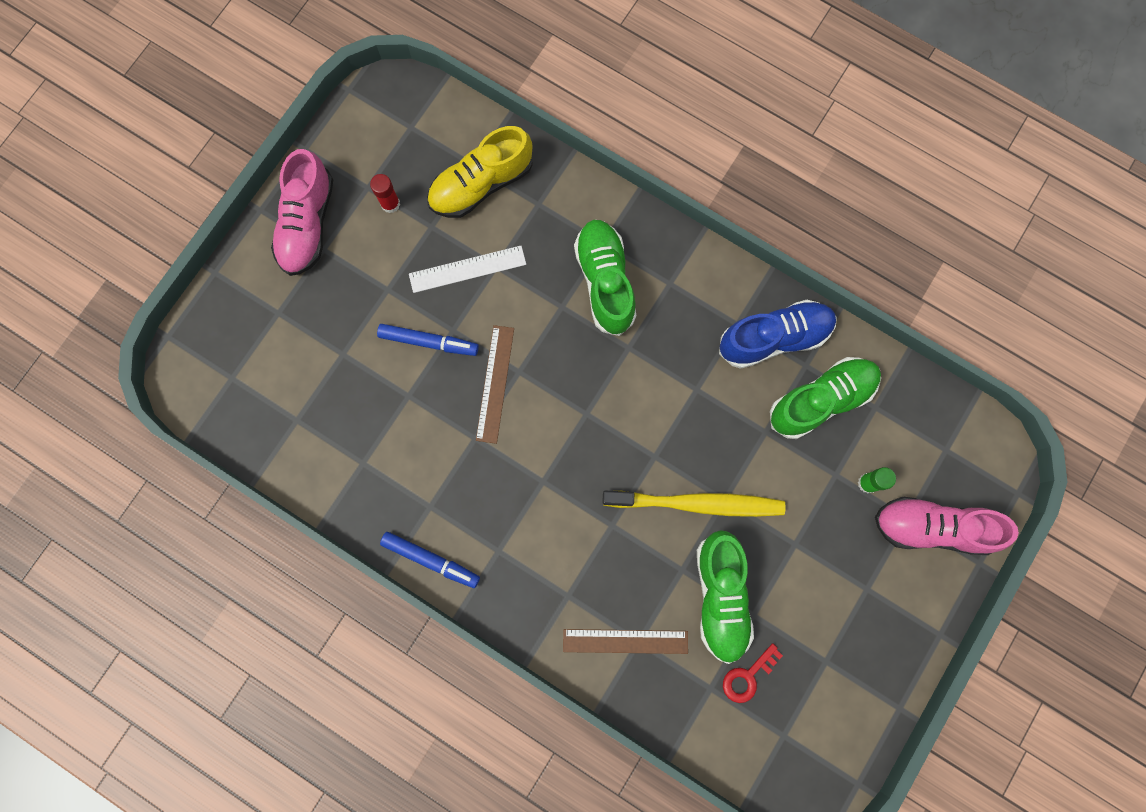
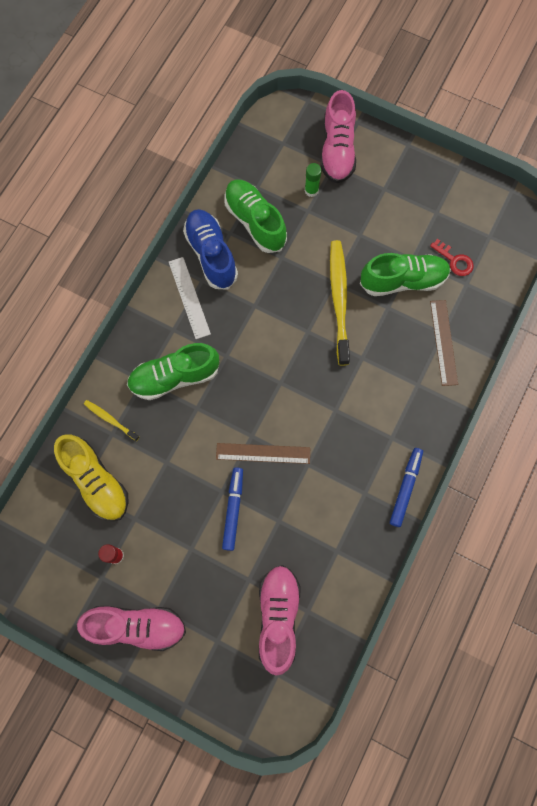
camera: 95 degrees left, 5 degrees down
(294, 385) = (278, 617): none -> pink shoe
(467, 269) = (170, 485): white ruler -> white ruler (189, 297)
(556, 202) = (110, 419): none -> yellow toothbrush

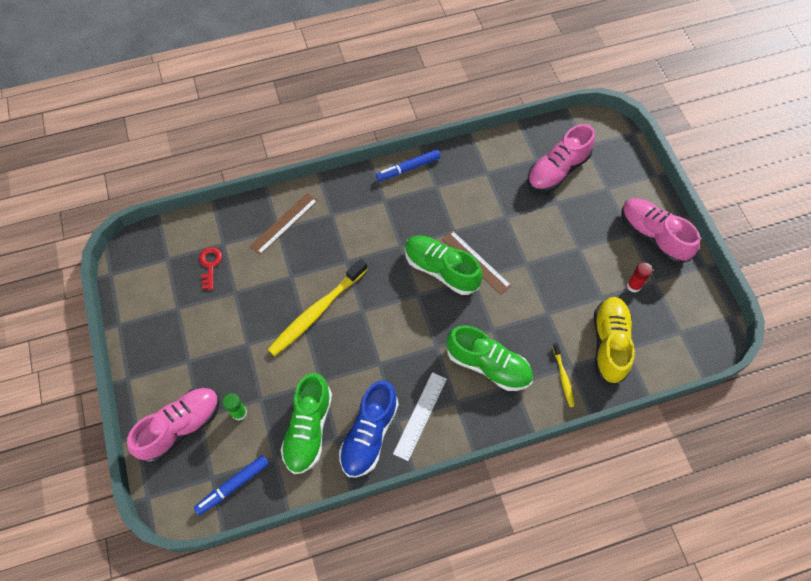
camera: 135 degrees left, 10 degrees down
(233, 509) = (529, 247): blue marker -> blue marker (233, 486)
(403, 281) = (259, 284): green shoe -> green shoe (441, 270)

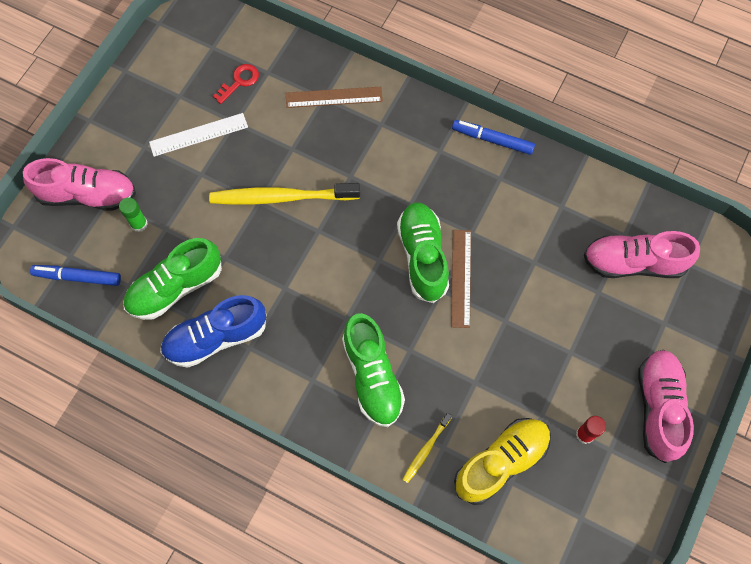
camera: 45 degrees right, 5 degrees up
(420, 415) = (271, 362): white ruler -> white ruler (198, 134)

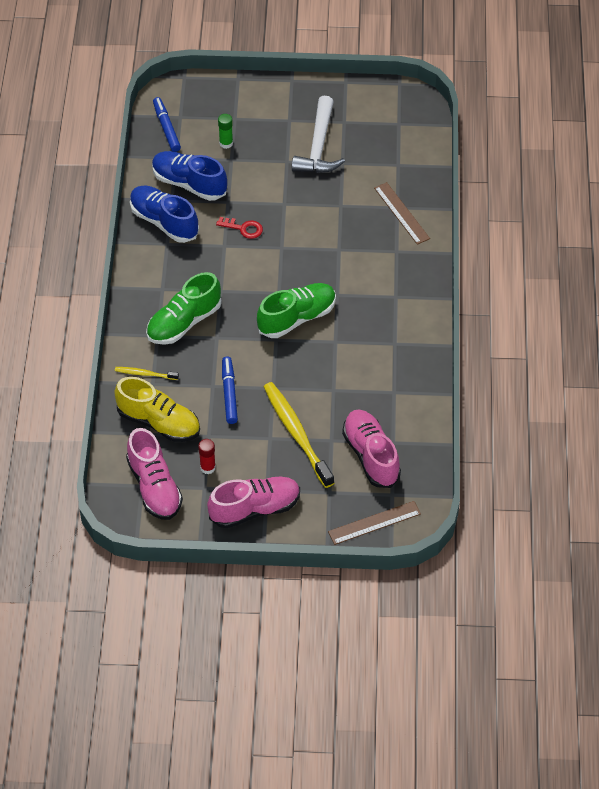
camera: 65 degrees right, 15 degrees down
(88, 195) = (232, 105): pink shoe -> pink shoe (154, 487)
(175, 287) = (189, 184): green shoe -> blue shoe
(198, 134) = (318, 146): white ruler -> white hammer
(239, 81) = (378, 151): red key -> red key (243, 228)
(281, 197) = (296, 215): yellow toothbrush -> yellow toothbrush (296, 433)
(461, 278) = (293, 348): brown ruler -> brown ruler (374, 523)
(492, 140) = (426, 327): blue marker -> blue marker (229, 393)

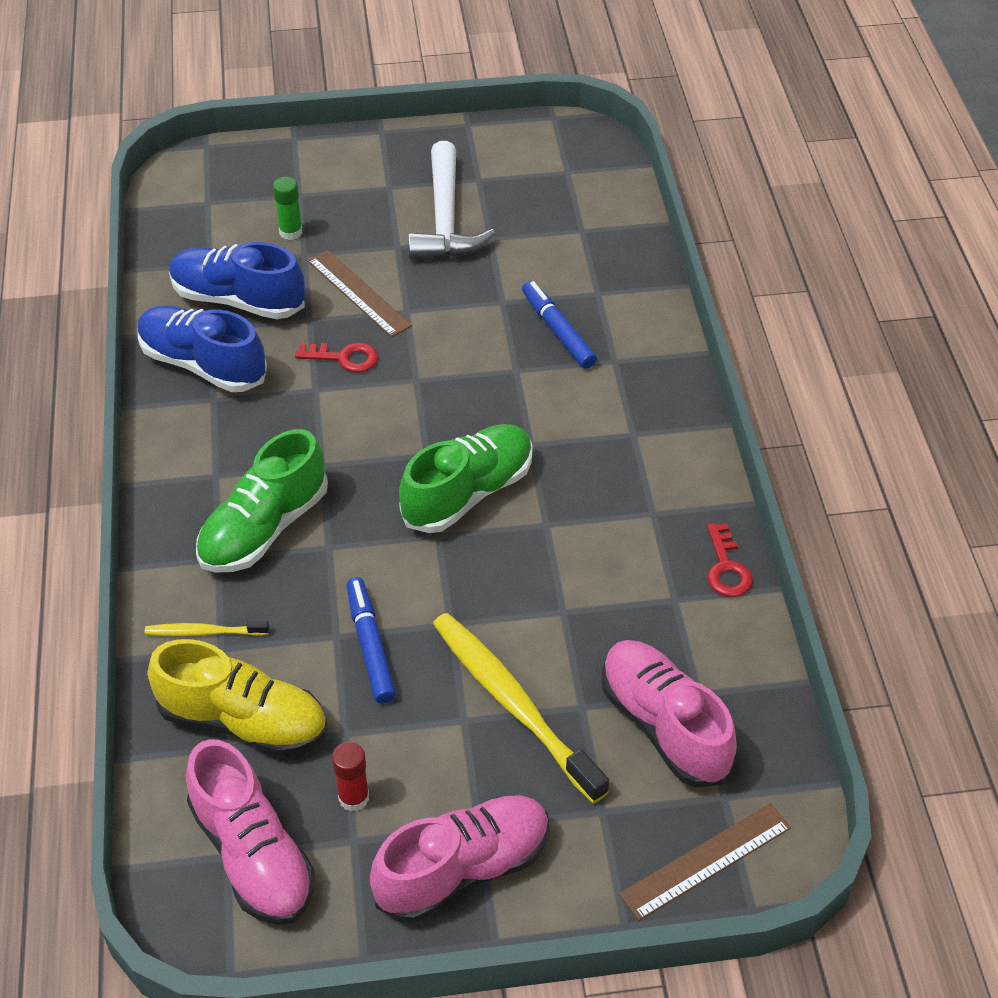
camera: 10 degrees left, 5 degrees down
(166, 128) = (187, 221): blue marker -> blue marker (558, 331)
(401, 213) = (607, 301): brown ruler -> brown ruler (358, 293)
(426, 379) = (726, 568): none -> red key

